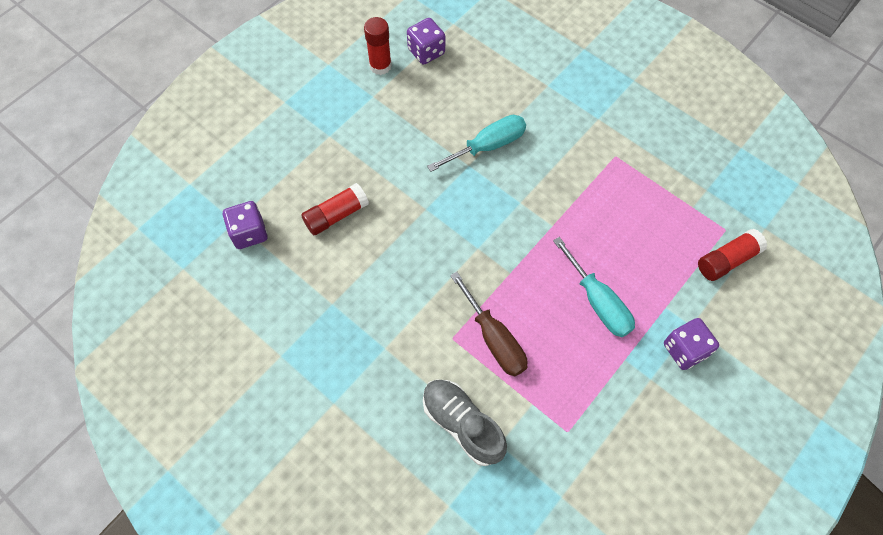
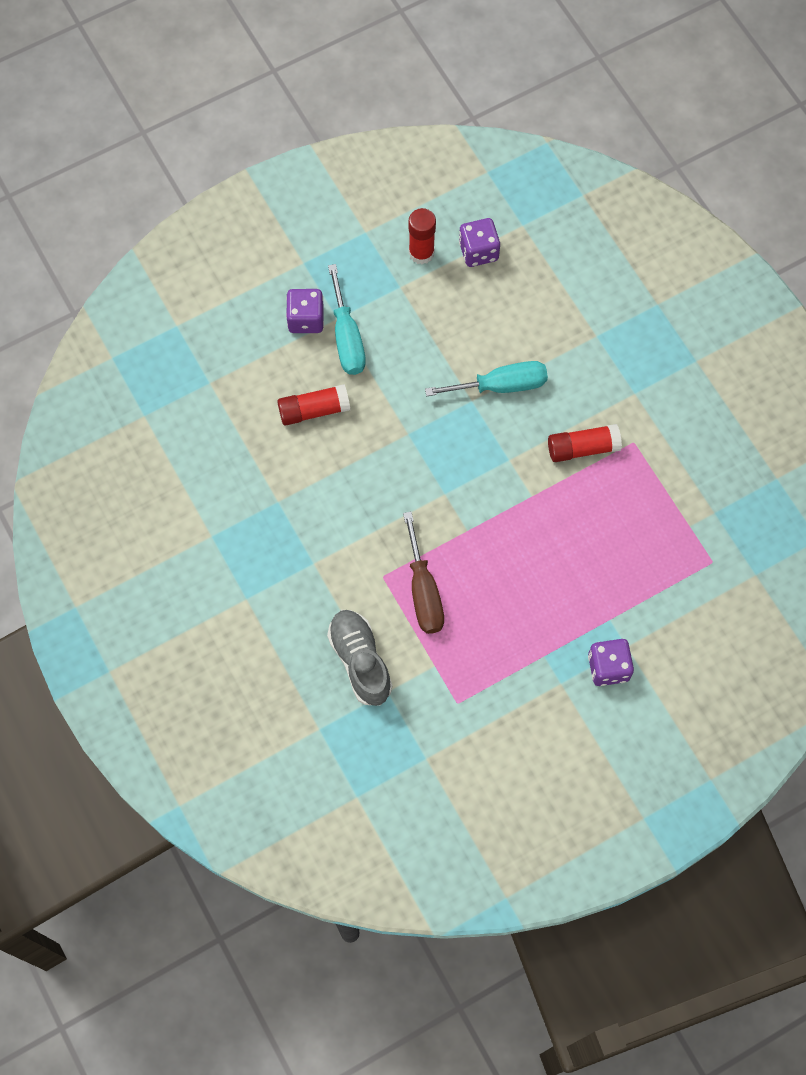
camera: 20 degrees right, 5 degrees up
(249, 233) = (220, 400): purple dice -> purple dice (306, 319)
(598, 302) = (543, 590): turquoise screwdriver -> turquoise screwdriver (347, 338)
(727, 260) = (697, 594): red glue stick -> red glue stick (582, 448)

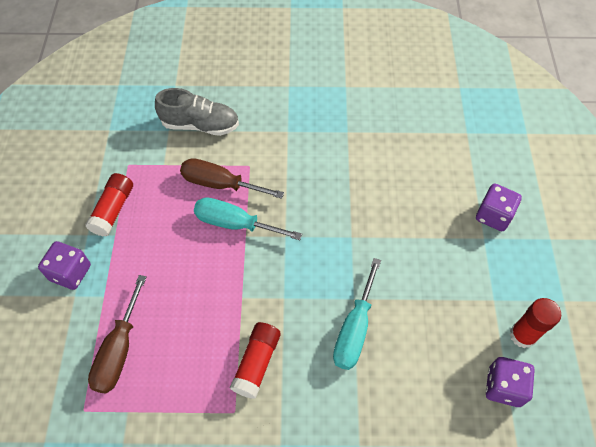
camera: 120 degrees right, 10 degrees down
(314, 410) = (408, 184): red glue stick -> red glue stick (113, 210)
(347, 338) = (461, 236): turquoise screwdriver -> turquoise screwdriver (235, 224)
(647, 569) = (119, 350): none -> brown screwdriver

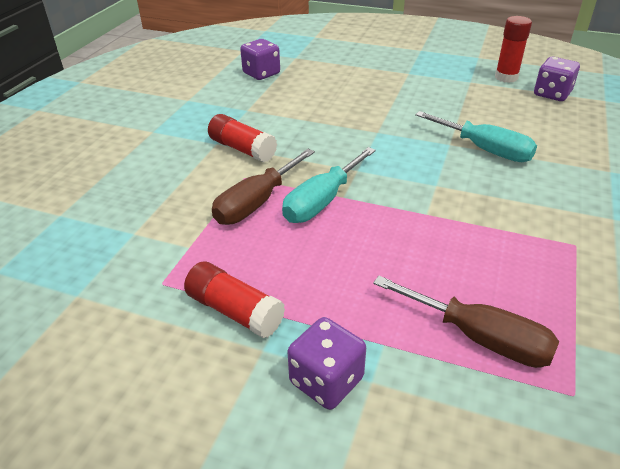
camera: 70 degrees left, 20 degrees down
(200, 125) = (150, 204): grey shoe -> none
(257, 363) = (514, 217): red glue stick -> red glue stick (242, 149)
(493, 216) = (388, 65): purple dice -> purple dice (261, 73)

